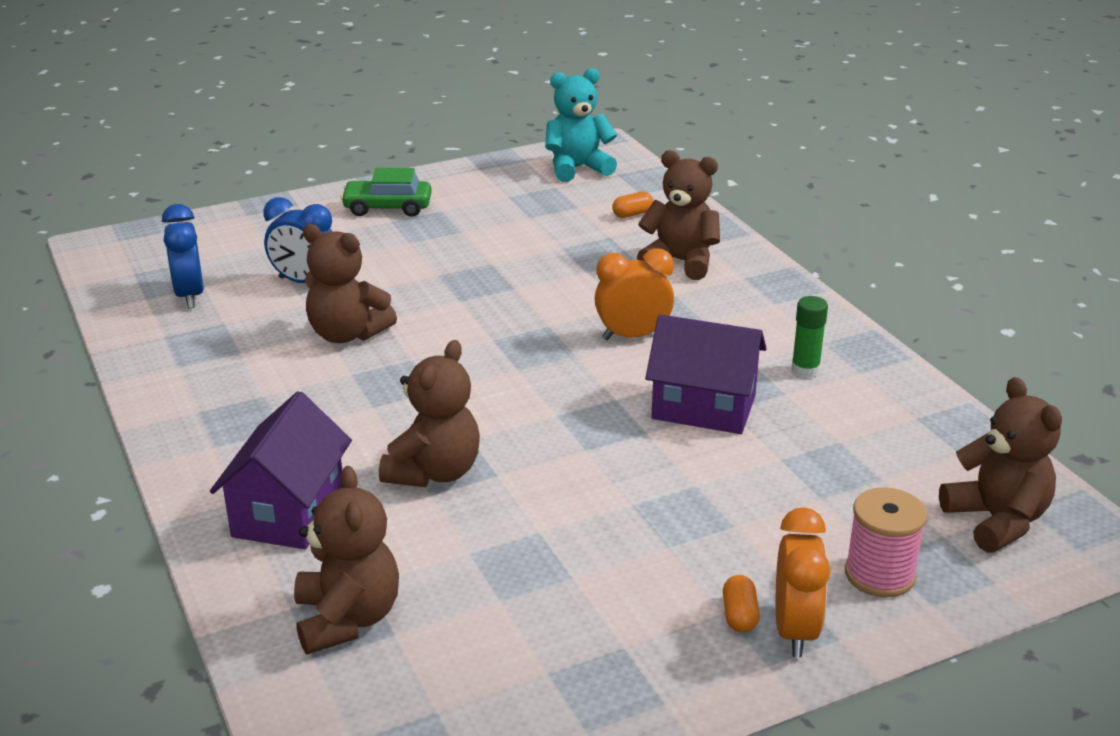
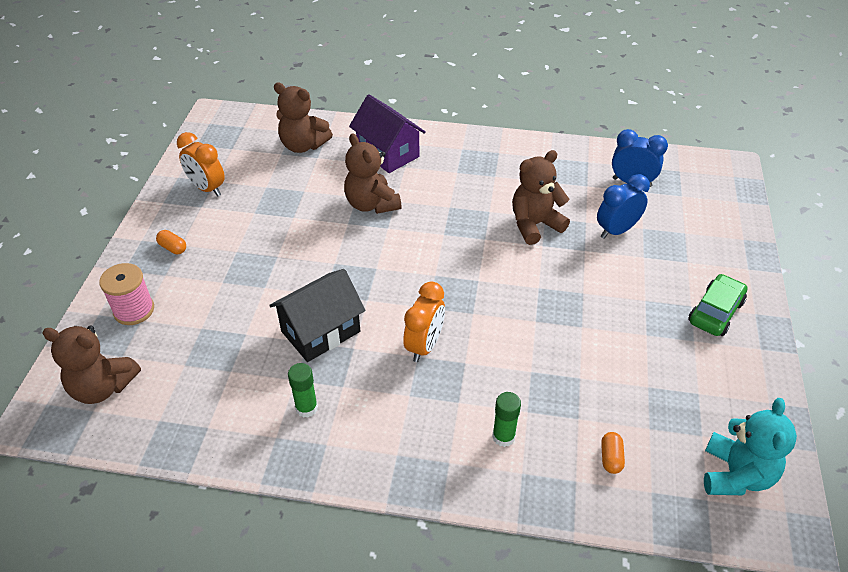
camera: 125 degrees right, 15 degrees up
(680, 262) = (503, 437): brown teddy bear -> green glue stick
(703, 407) = (321, 331): purple house -> black house
(795, 631) = (145, 259): orange clock -> orange clock (207, 188)

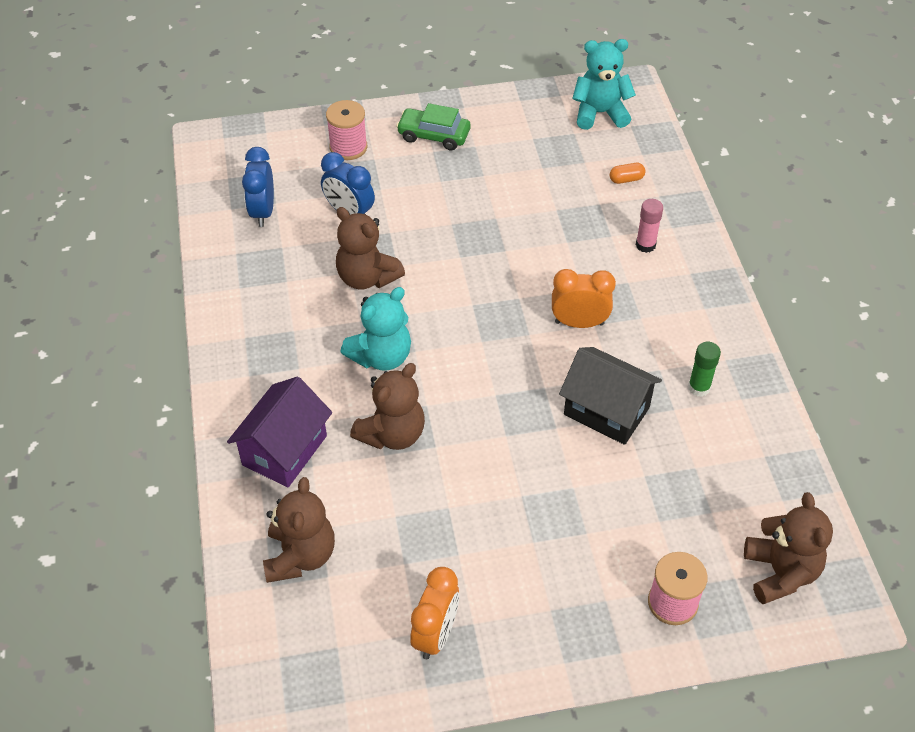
camera: 110 degrees left, 5 degrees up
(173, 248) = (560, 616): orange capsule -> none
(447, 214) = (381, 356): none -> turquoise teddy bear
(503, 437) = (645, 245): green glue stick -> pink glue stick
(707, 248) = (348, 147): none -> pink spool

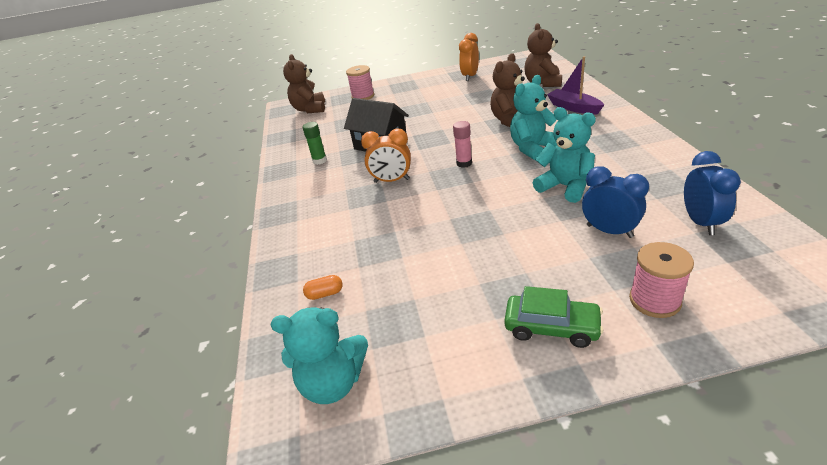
camera: 175 degrees left, 15 degrees down
(284, 450) = (573, 107): purple house -> purple boat
(367, 277) = (565, 187): brown teddy bear -> turquoise teddy bear
(645, 245) = (326, 236): pink glue stick -> pink glue stick (464, 163)

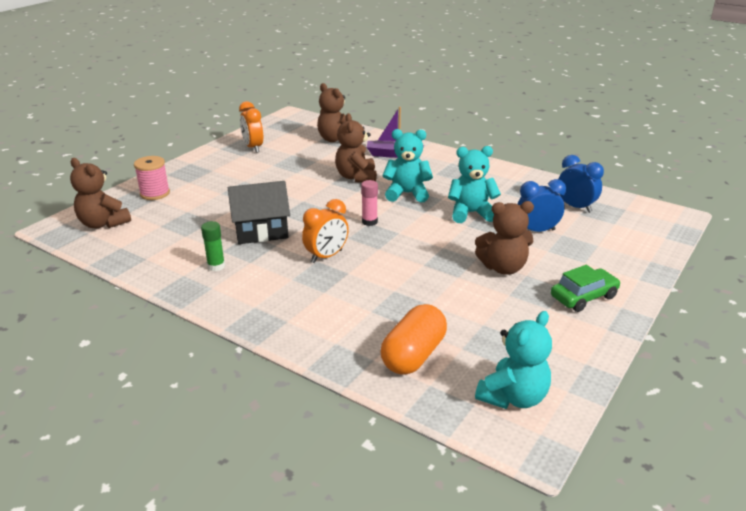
camera: 50 degrees left, 5 degrees down
(325, 294) = (413, 355): orange capsule -> orange capsule, size x2.30
(514, 254) = (503, 268): none -> brown teddy bear
(532, 148) = (407, 193): turquoise teddy bear -> turquoise teddy bear turned 90 degrees clockwise
(654, 300) = (610, 258): pink spool -> none

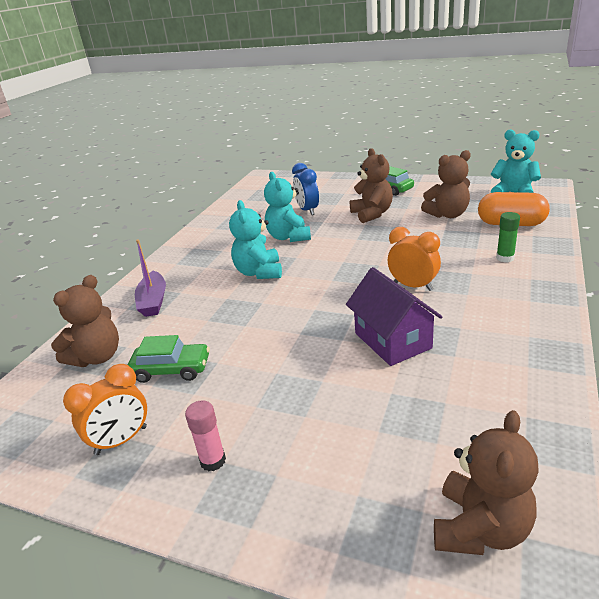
camera: 100 degrees left, 0 degrees up
(155, 193) = (338, 505): pink spool -> none
(216, 266) = (489, 348): green glue stick -> green glue stick (505, 258)
(261, 231) = (392, 340): black house -> purple house
(302, 159) = (171, 369): none -> green car
(356, 177) = (224, 311): brown teddy bear -> brown teddy bear (447, 214)
(369, 222) = (330, 279): pink glue stick -> pink glue stick (213, 461)
(575, 207) = (260, 203): blue clock -> none

